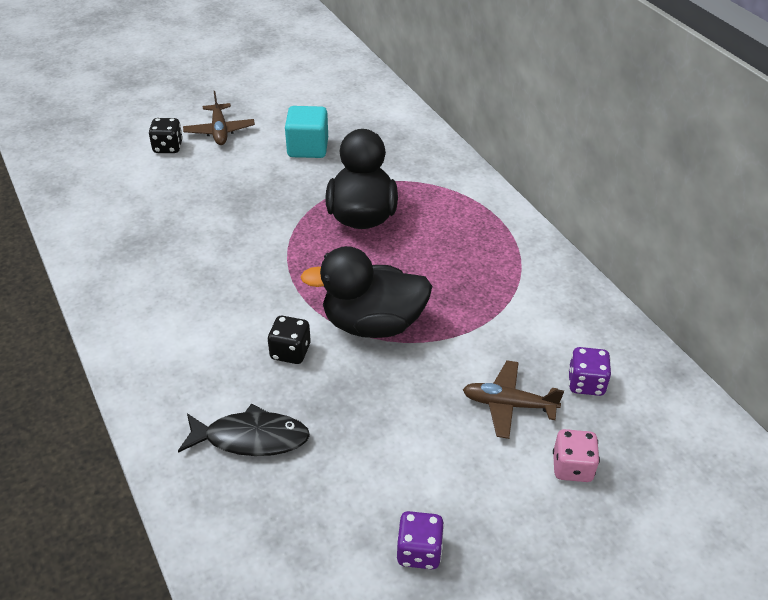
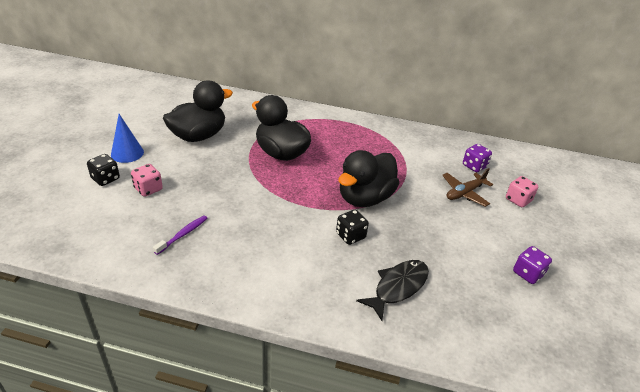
camera: 50 degrees left, 5 degrees down
(151, 241) = (183, 234): none -> purple toothbrush
(186, 178) = (148, 189): none -> pink dice
(219, 131) = (127, 153): brown plane -> blue cone
(308, 148) = (198, 136): turquoise cube -> black duck

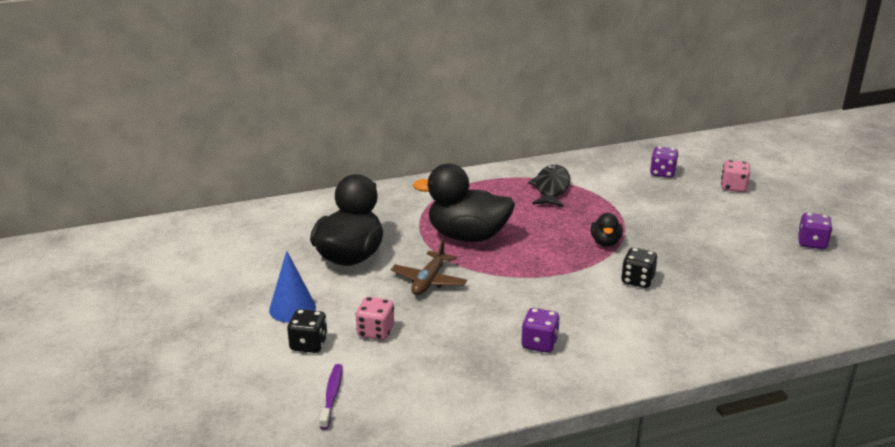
camera: 30 degrees left, 10 degrees down
(183, 234) = (479, 355): purple toothbrush -> purple toothbrush (332, 396)
(227, 247) = (539, 344): none -> purple dice
(365, 198) = (605, 242): black duck -> black duck, size x0.48
(398, 287) = (731, 302): black fish -> black fish (551, 188)
(464, 193) = (684, 200): brown plane -> brown plane (429, 281)

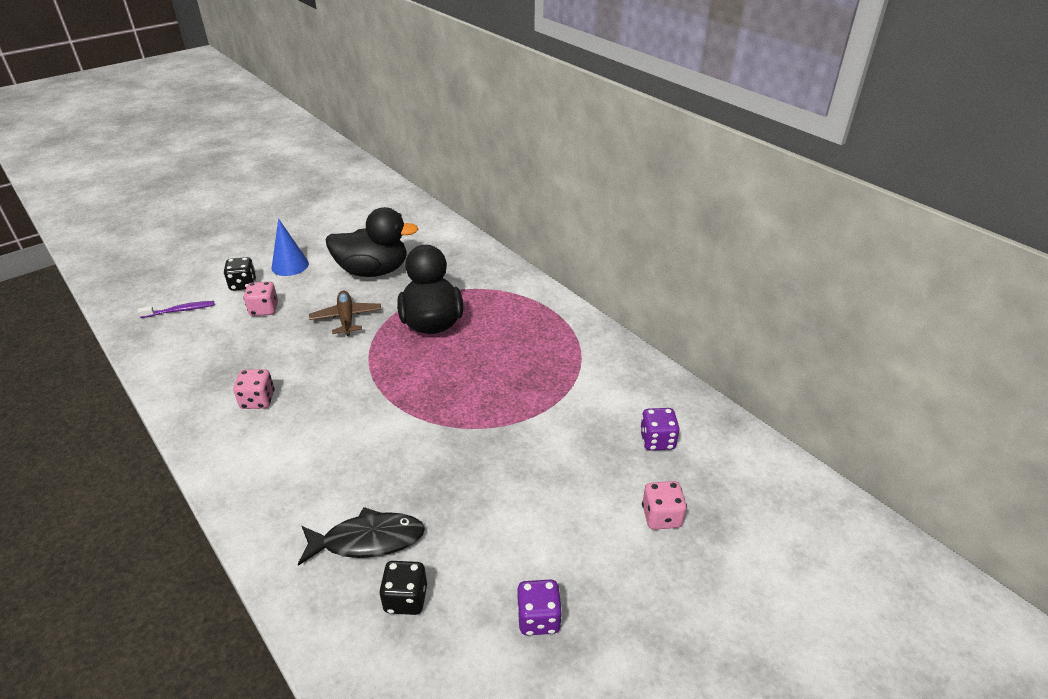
camera: 70 degrees right, 10 degrees up
(429, 281) = (346, 318): brown plane -> brown plane turned 75 degrees clockwise
(539, 344) = (258, 400): purple dice -> pink dice
(551, 188) = (560, 357): black fish -> black fish (368, 540)
(605, 242) = (458, 415): black duck -> none
(637, 280) = (385, 451): black dice -> black dice (406, 599)

